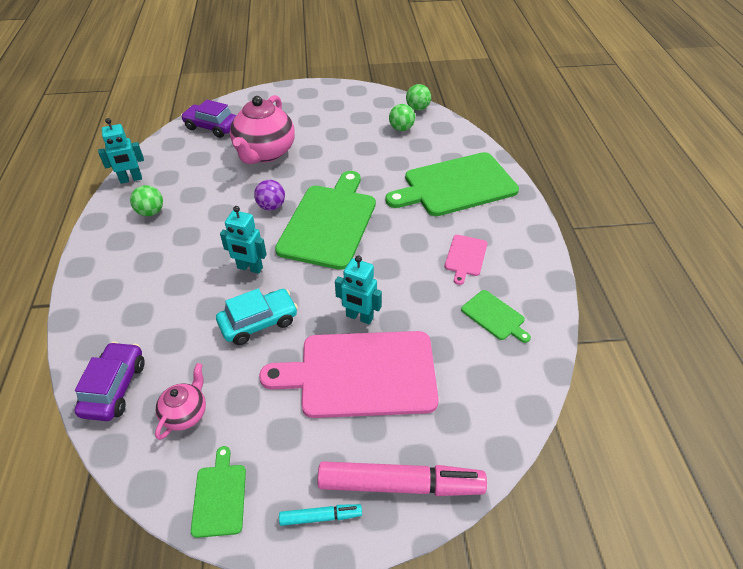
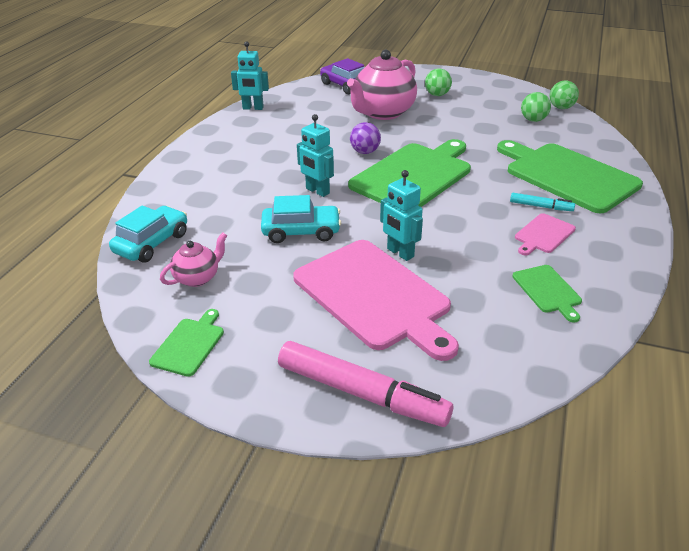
camera: 25 degrees right, 10 degrees down
(115, 388) = (152, 243): purple car -> turquoise car
(151, 212) = (255, 133): green ball -> green ball (437, 95)
(320, 517) = (269, 391): turquoise marker -> turquoise marker (541, 206)
(361, 374) = (375, 296): pink cutting board -> pink cutting board turned 150 degrees counterclockwise
(456, 185) = (567, 175): green cutting board -> green cutting board turned 45 degrees clockwise

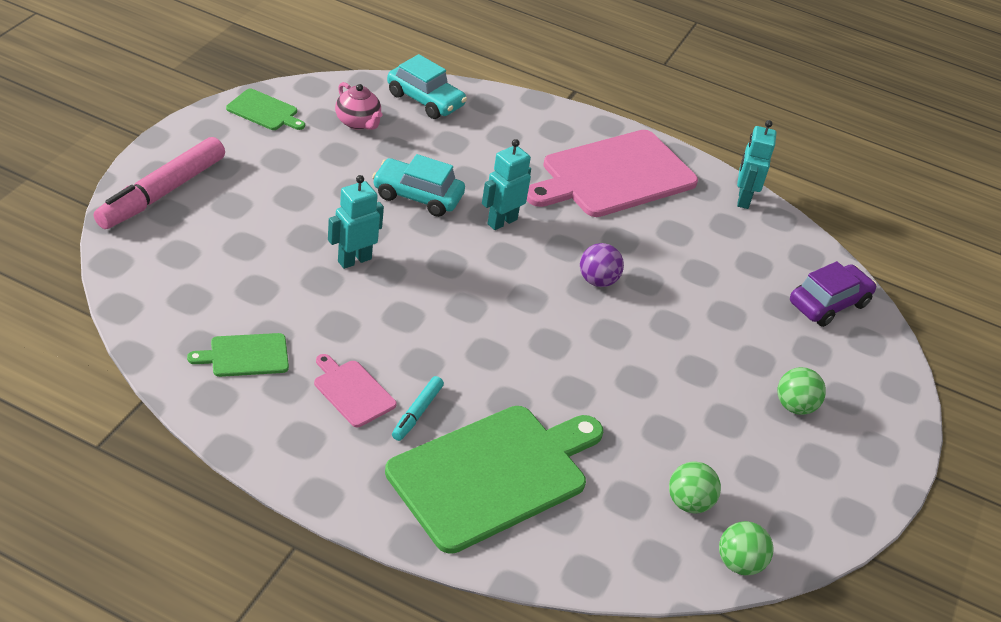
camera: 90 degrees right, 5 degrees up
(301, 232) = (417, 196): turquoise car -> turquoise car turned 105 degrees clockwise
(375, 296) = (287, 226): pink cutting board -> pink cutting board (614, 176)
(382, 113) = (724, 325): pink teapot -> none
(414, 175) = (524, 312): green cutting board -> none

